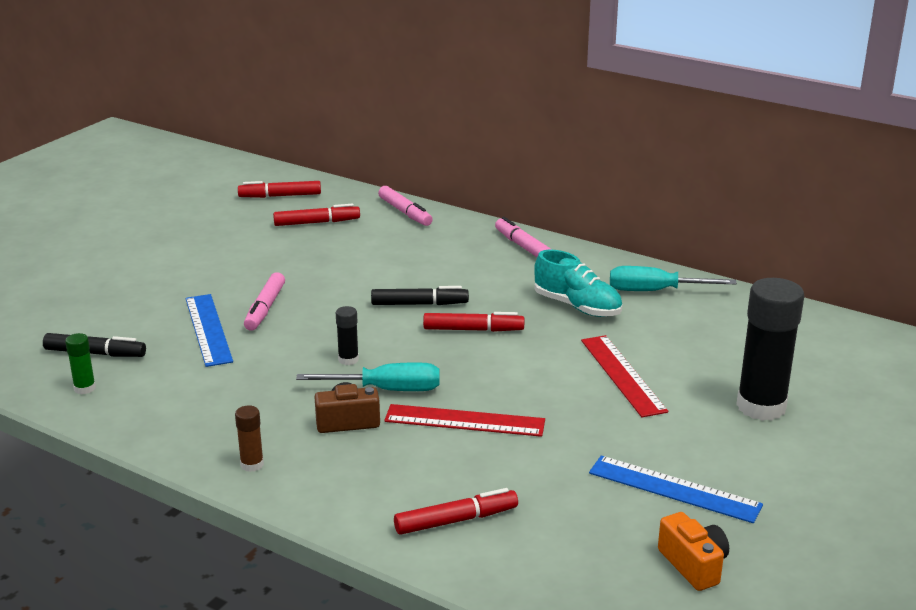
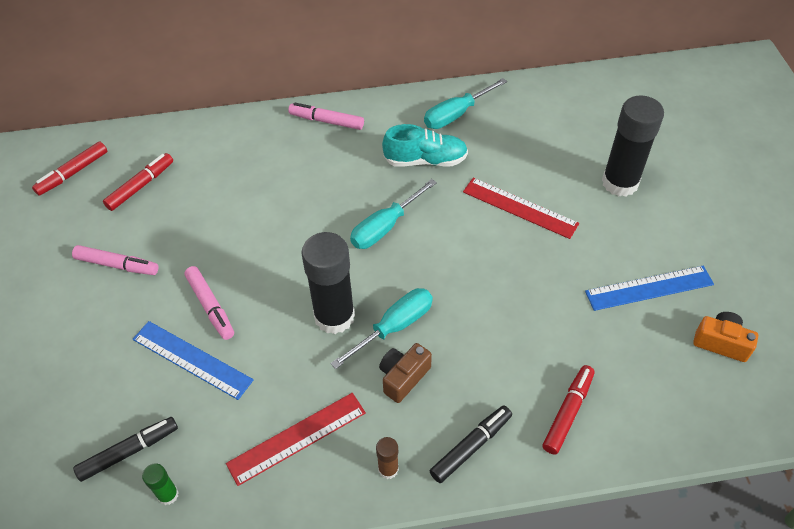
camera: 40 degrees left, 25 degrees up
(348, 359) = (334, 316): black glue stick -> black glue stick, size x2.25
(405, 212) = (199, 134): pink marker -> pink marker (117, 265)
(419, 304) = (320, 226): black marker -> black marker (471, 446)
(464, 421) = (475, 319): red ruler -> red ruler (297, 438)
(473, 330) = (384, 227): red marker -> turquoise screwdriver

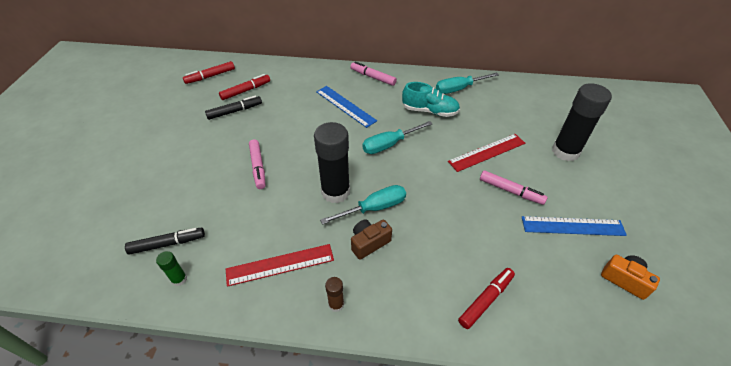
camera: 15 degrees right, 5 degrees down
(117, 265) = (212, 130): pink marker -> pink marker (511, 191)
(192, 359) = (232, 196): blue ruler -> blue ruler (345, 106)
(471, 446) = (403, 305): black marker -> black marker (235, 111)
(519, 208) = (487, 152): red ruler -> red ruler turned 75 degrees counterclockwise

